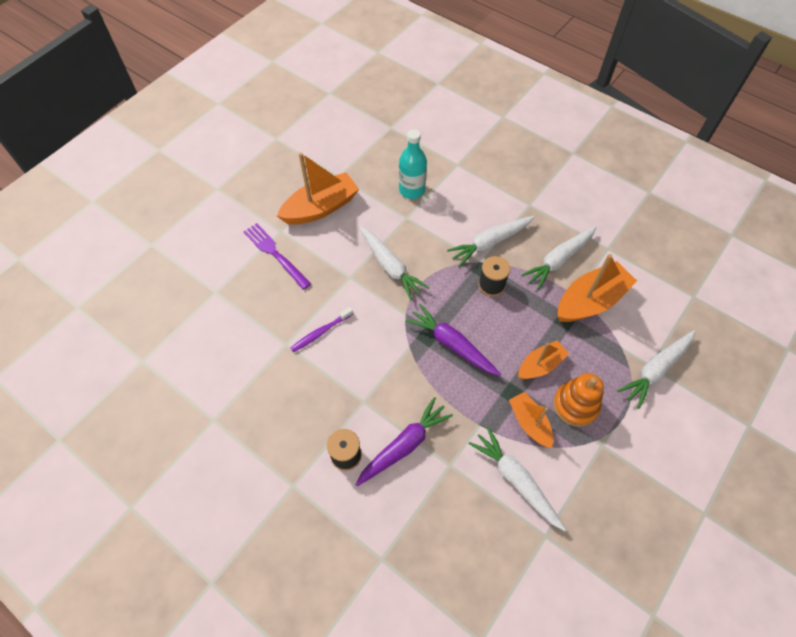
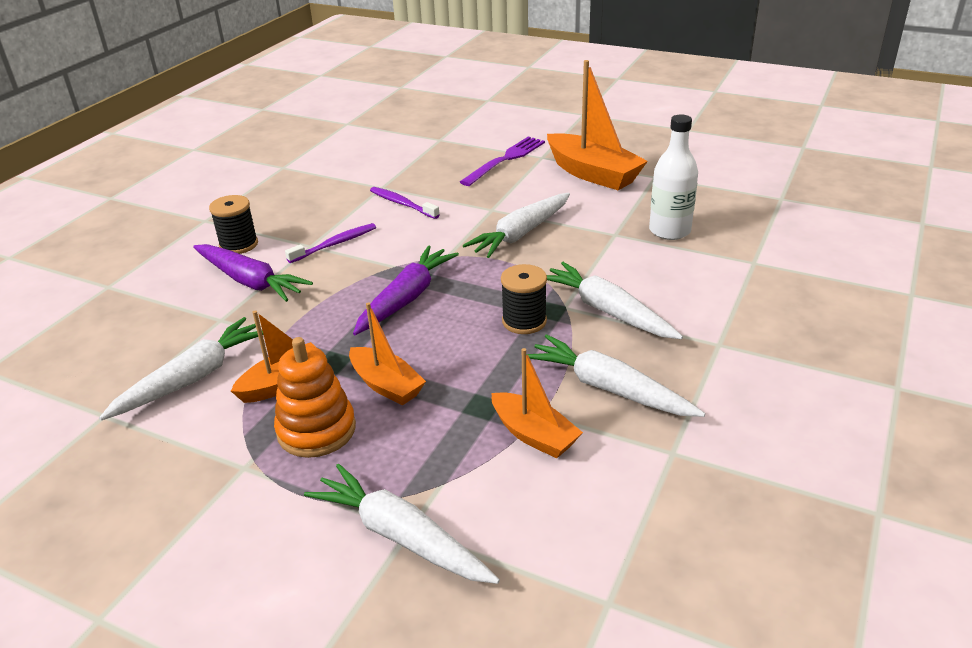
camera: 80 degrees right, 25 degrees down
(367, 384) = (335, 244): none -> purple toothbrush
(412, 190) = (669, 231): turquoise bottle -> white bottle
(590, 301) = (534, 435): orange boat -> orange boat, size x0.60

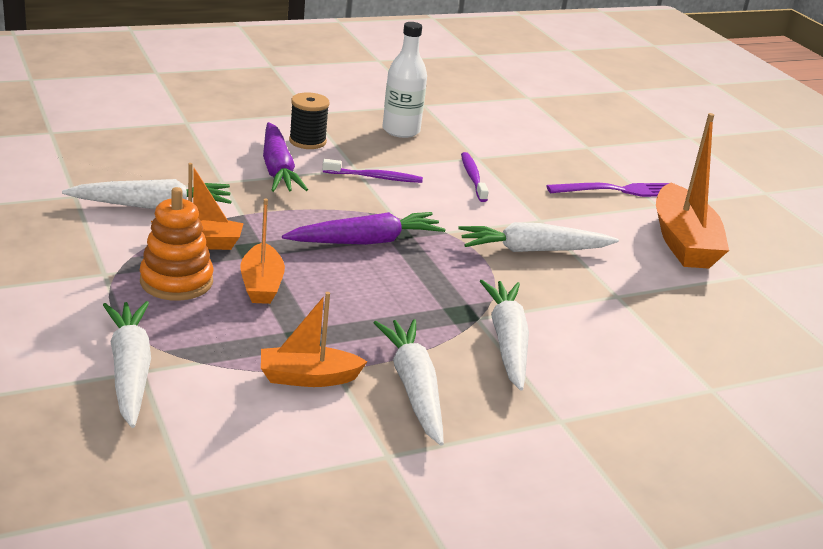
camera: 35 degrees right, 5 degrees down
(524, 321) = (427, 308): black spool -> none
(534, 435) = (308, 377): orange boat -> orange boat turned 90 degrees clockwise
(669, 231) = (674, 322): white bottle -> white bottle (401, 130)

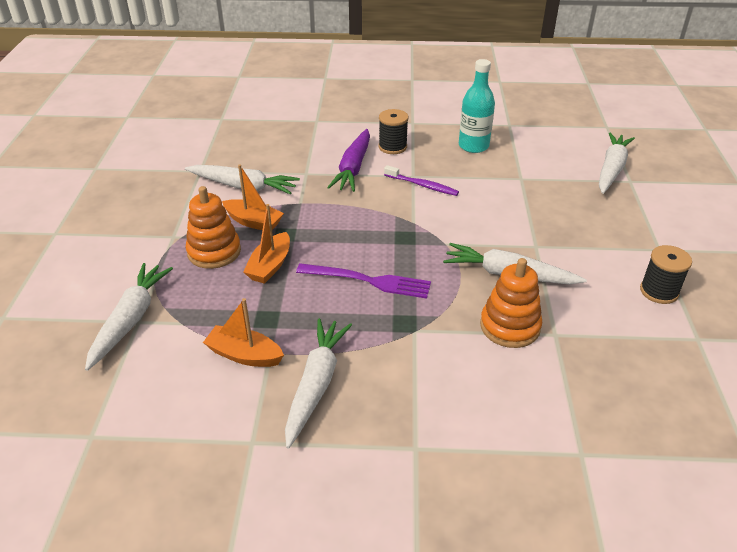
camera: 30 degrees right, 10 degrees up
(366, 241) = (375, 242): purple carrot -> none
(401, 130) = (473, 146): white bottle -> turquoise bottle
(473, 177) = (504, 197): purple toothbrush -> none
(507, 341) = (423, 358): white carrot -> white carrot (611, 169)
(569, 297) = (510, 326): none -> orange stacking toy
(621, 190) = (632, 229): purple fork -> purple fork (369, 281)
(683, 242) = (659, 291): orange boat -> black spool

